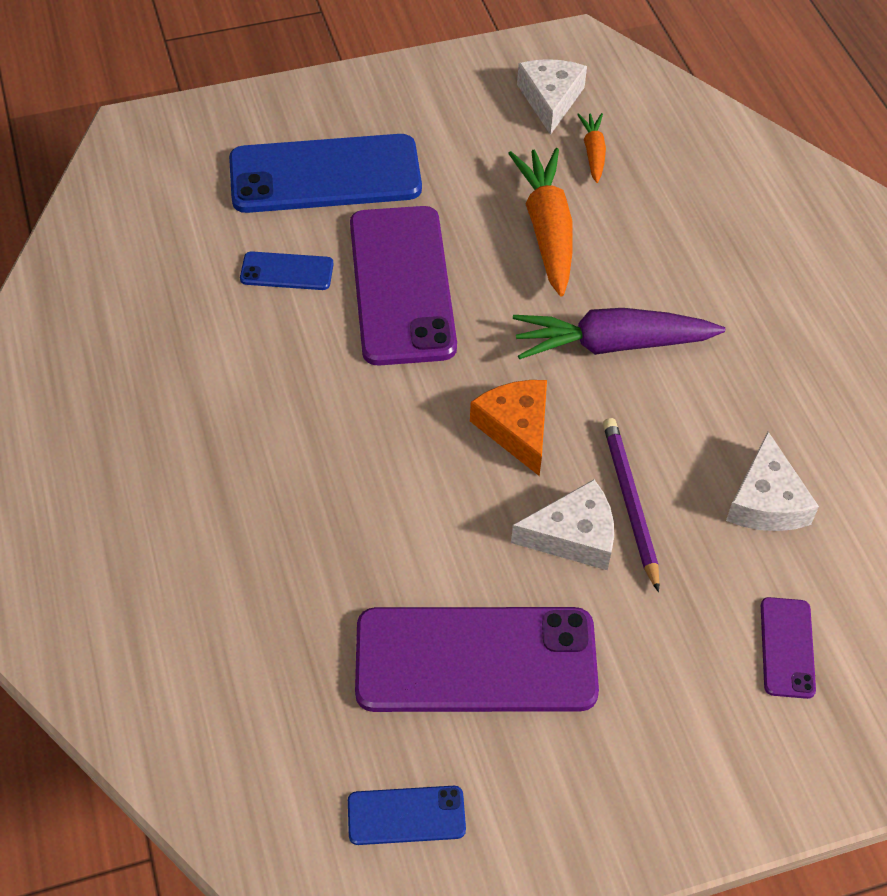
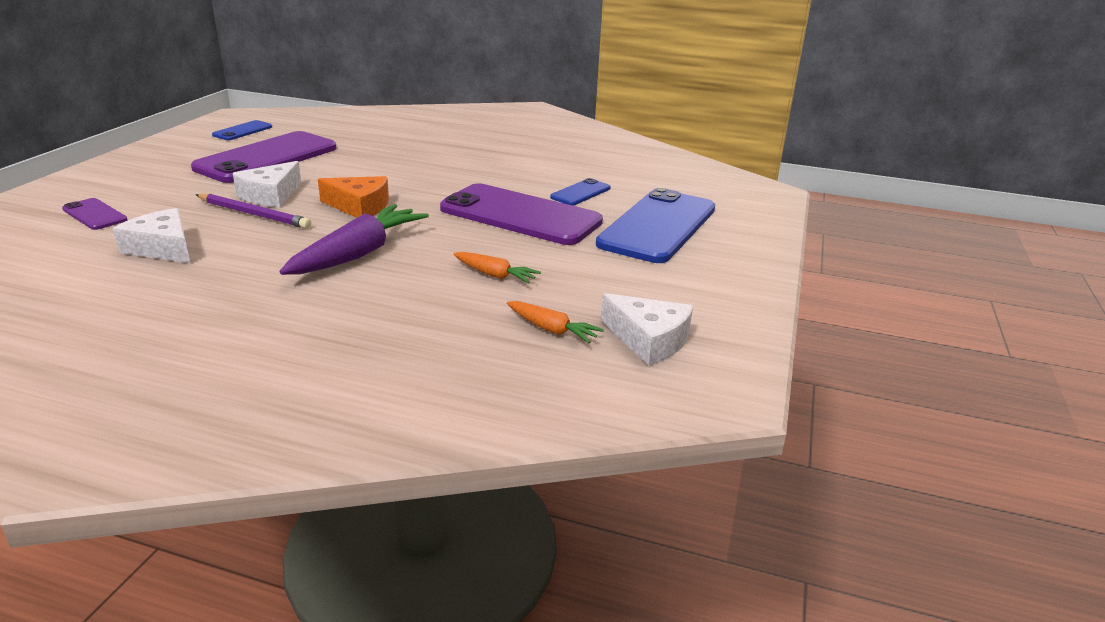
camera: 125 degrees right, 25 degrees down
(547, 229) = (495, 275): orange carrot -> orange carrot, size x0.52

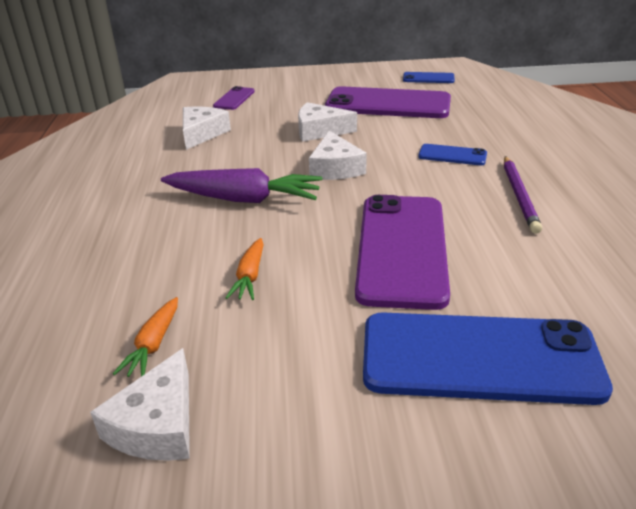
camera: 70 degrees right, 5 degrees up
(253, 214) = (280, 138): purple pencil -> purple pencil (519, 195)
(359, 206) = (335, 168): orange cheese -> white cheese
(580, 193) = (512, 269): blue phone -> blue phone (452, 155)

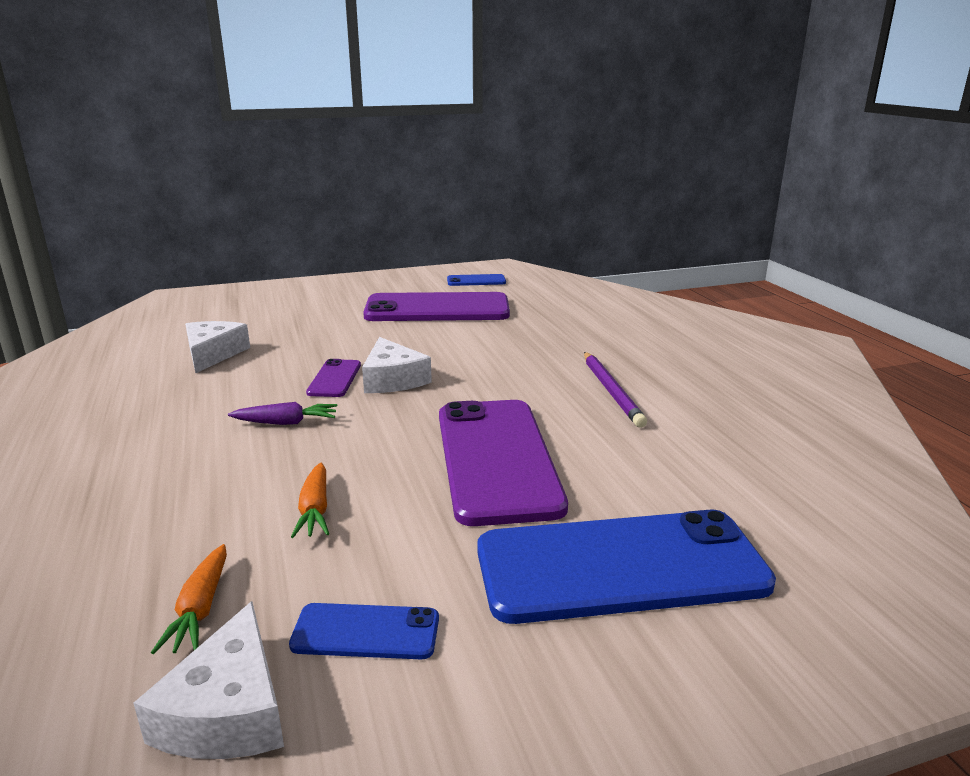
camera: 15 degrees left, 10 degrees down
(234, 99) = (247, 313): purple phone -> purple phone (334, 379)
(244, 199) = (286, 423): purple carrot -> purple carrot, size x0.52
(319, 131) = (363, 341): white cheese -> none
(452, 155) = (525, 356): blue phone -> blue phone (366, 632)

